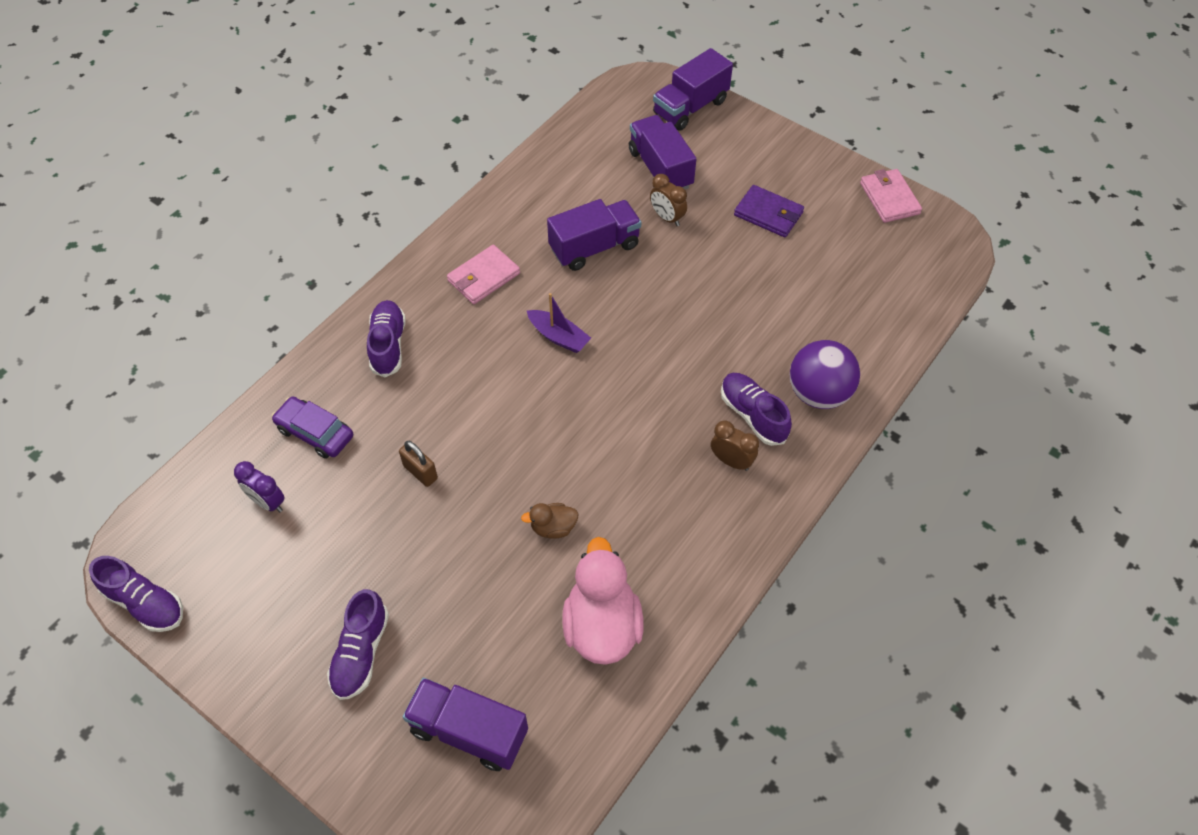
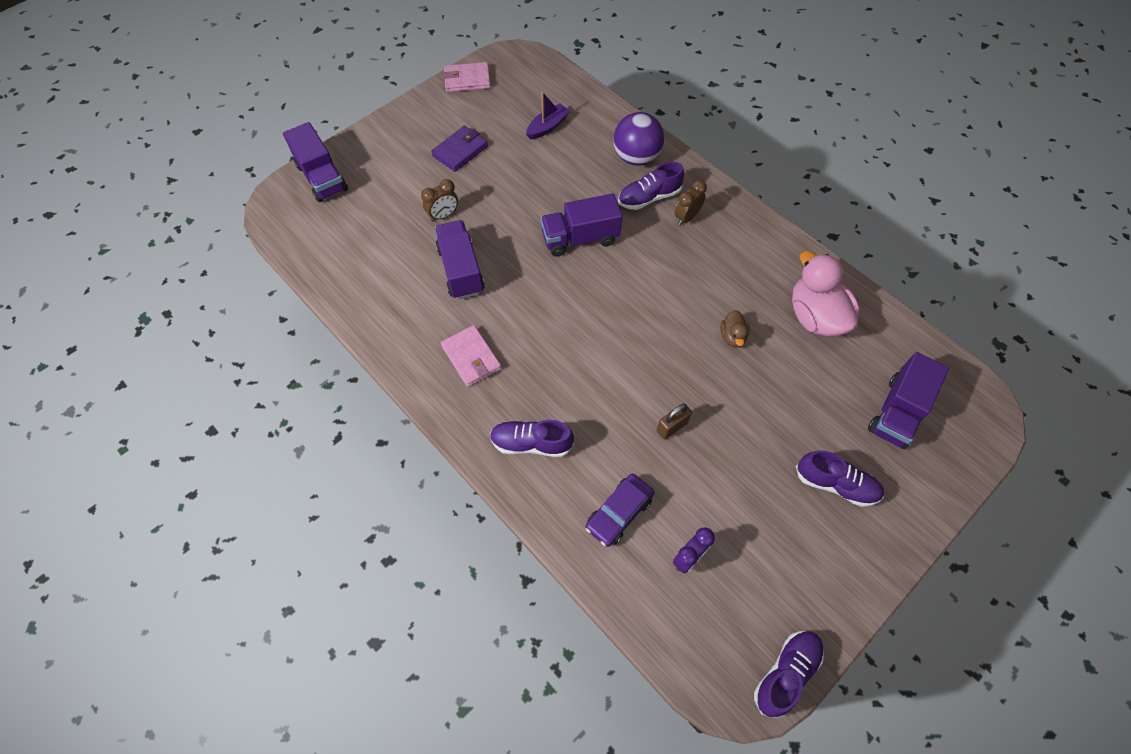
camera: 80 degrees left, 5 degrees up
(558, 337) = (551, 309): purple boat -> purple boat (547, 127)
(602, 626) = (815, 317): pink duck -> pink duck turned 60 degrees clockwise
(660, 169) = (386, 210): purple truck -> purple truck (580, 238)

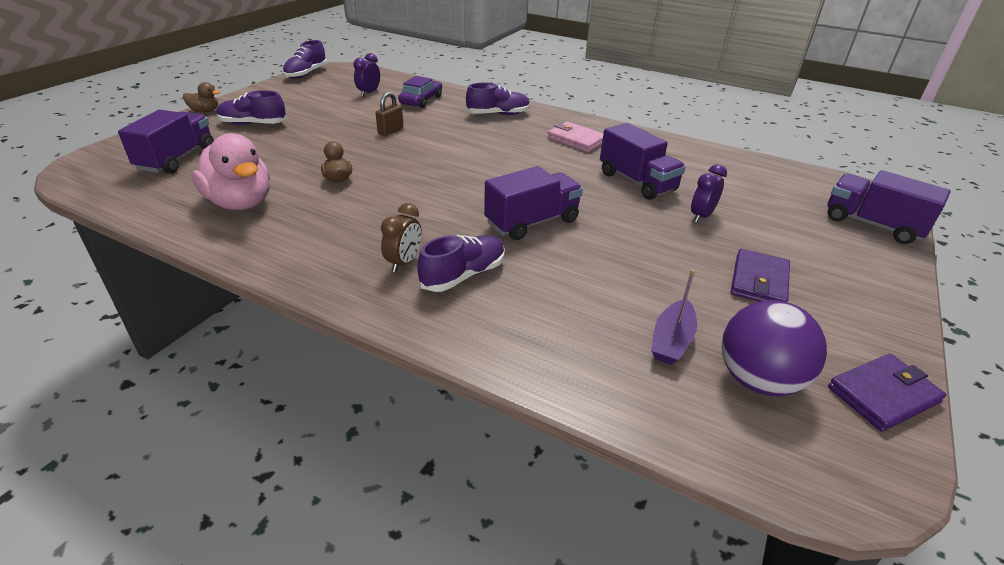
camera: 160 degrees right, 25 degrees down
(443, 215) = (701, 216): brown clock -> purple clock
(467, 79) = (883, 395): pink wallet -> purple wallet
(636, 157) = (503, 323): purple ball -> purple ball (758, 380)
(906, 541) = (205, 111): none -> brown duck

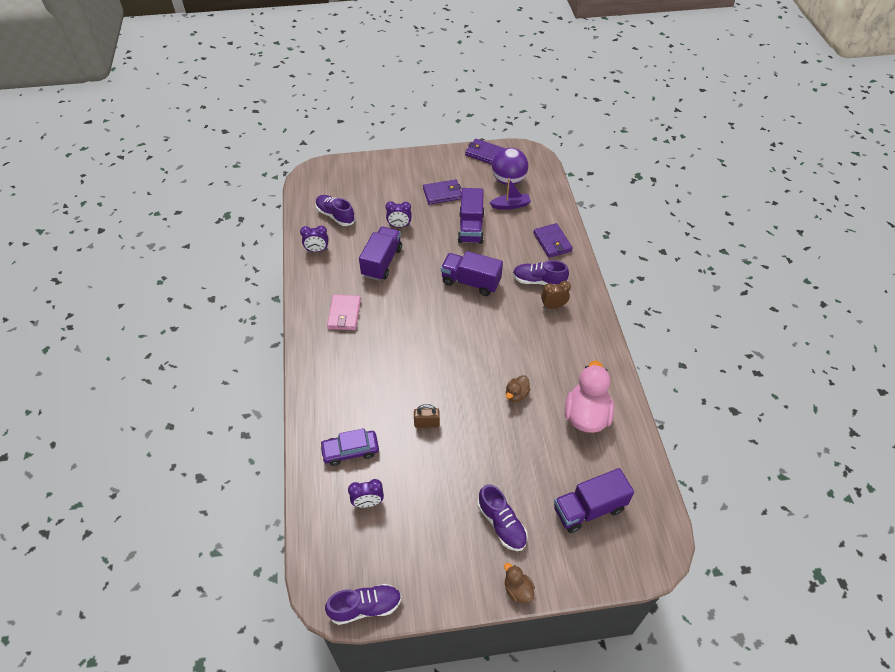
camera: 125 degrees left, 15 degrees up
(498, 114) = (335, 381): purple shoe -> purple shoe (335, 216)
(527, 336) = (552, 242): none -> purple wallet
(697, 156) = (317, 250): none -> purple clock
(872, 225) = (349, 170): purple truck -> purple truck (471, 228)

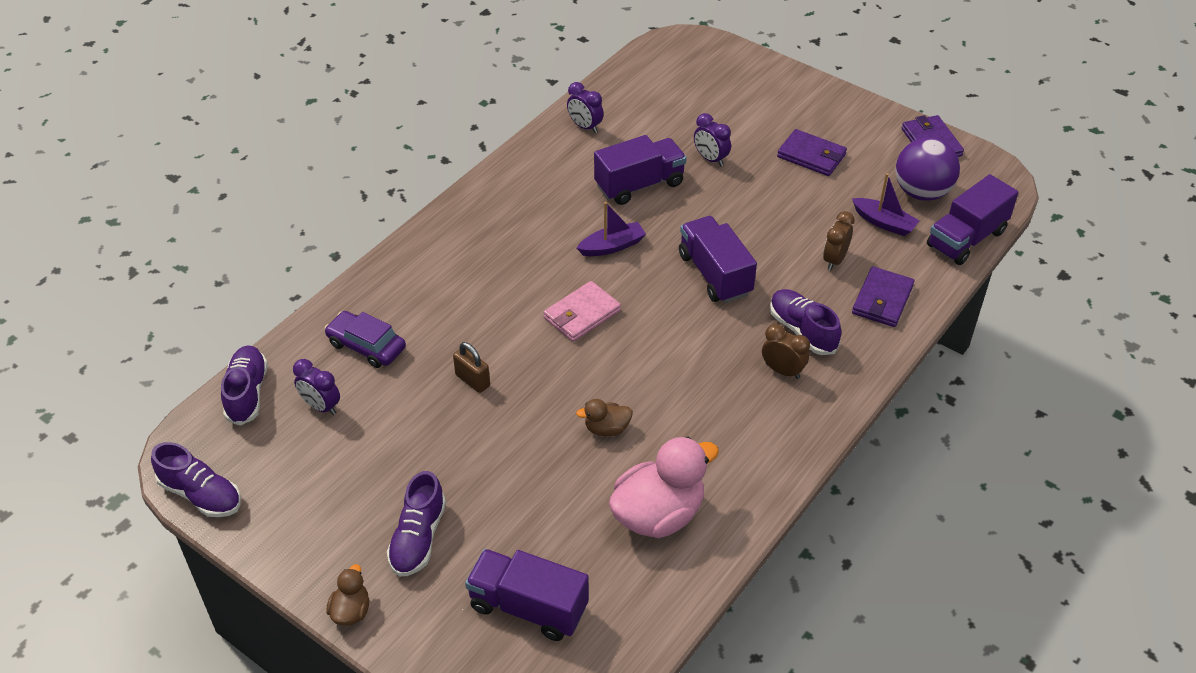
camera: 45 degrees right, 5 degrees down
(335, 216) = (651, 103): purple shoe -> purple shoe (247, 393)
(344, 314) = (530, 210): pink wallet -> pink wallet (582, 314)
(407, 303) = (612, 246): none -> purple boat
(471, 228) = (796, 215): purple truck -> purple truck (966, 239)
(512, 237) = (834, 260): none -> brown clock

